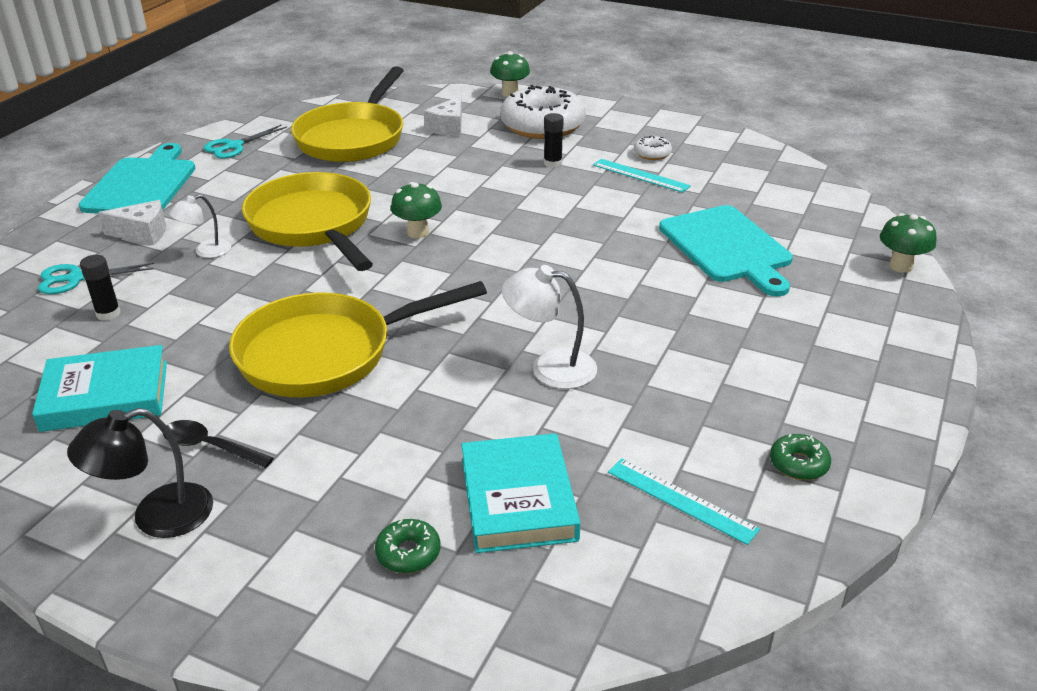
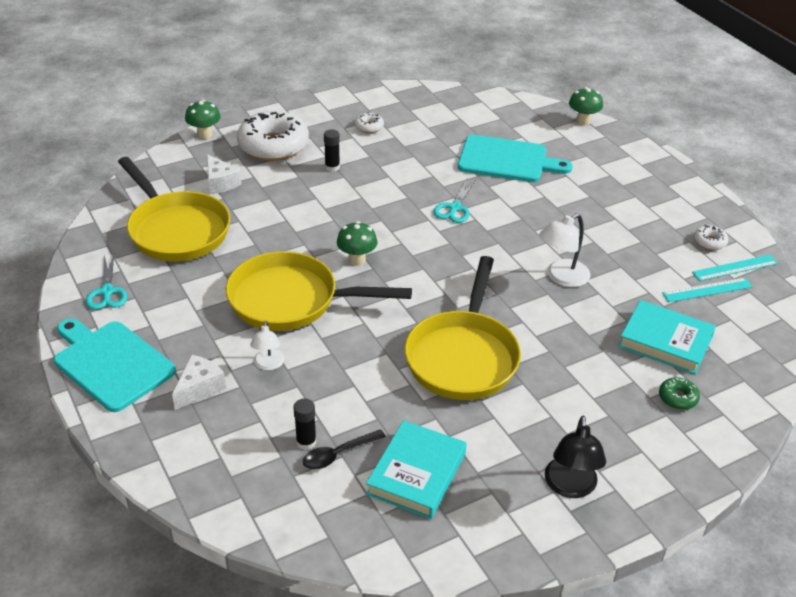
camera: 55 degrees left, 5 degrees up
(76, 279) = (232, 445): turquoise scissors -> turquoise scissors (455, 208)
(210, 447) = (519, 441): black spoon -> black spoon (338, 454)
(640, 175) = (391, 145): turquoise ruler -> turquoise ruler (735, 268)
(798, 464) = (709, 242): green donut -> white donut

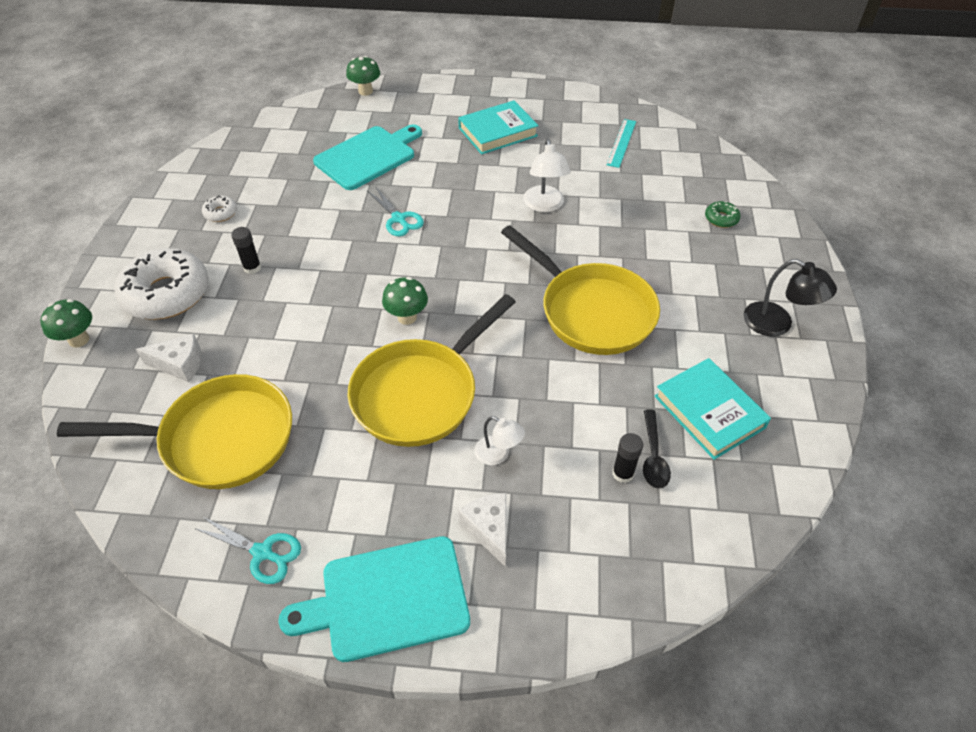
camera: 55 degrees left, 10 degrees up
(665, 341) = (659, 192): turquoise book -> turquoise book (497, 132)
(709, 242) = (572, 113): white donut -> none
(735, 268) = (609, 117): turquoise ruler -> none

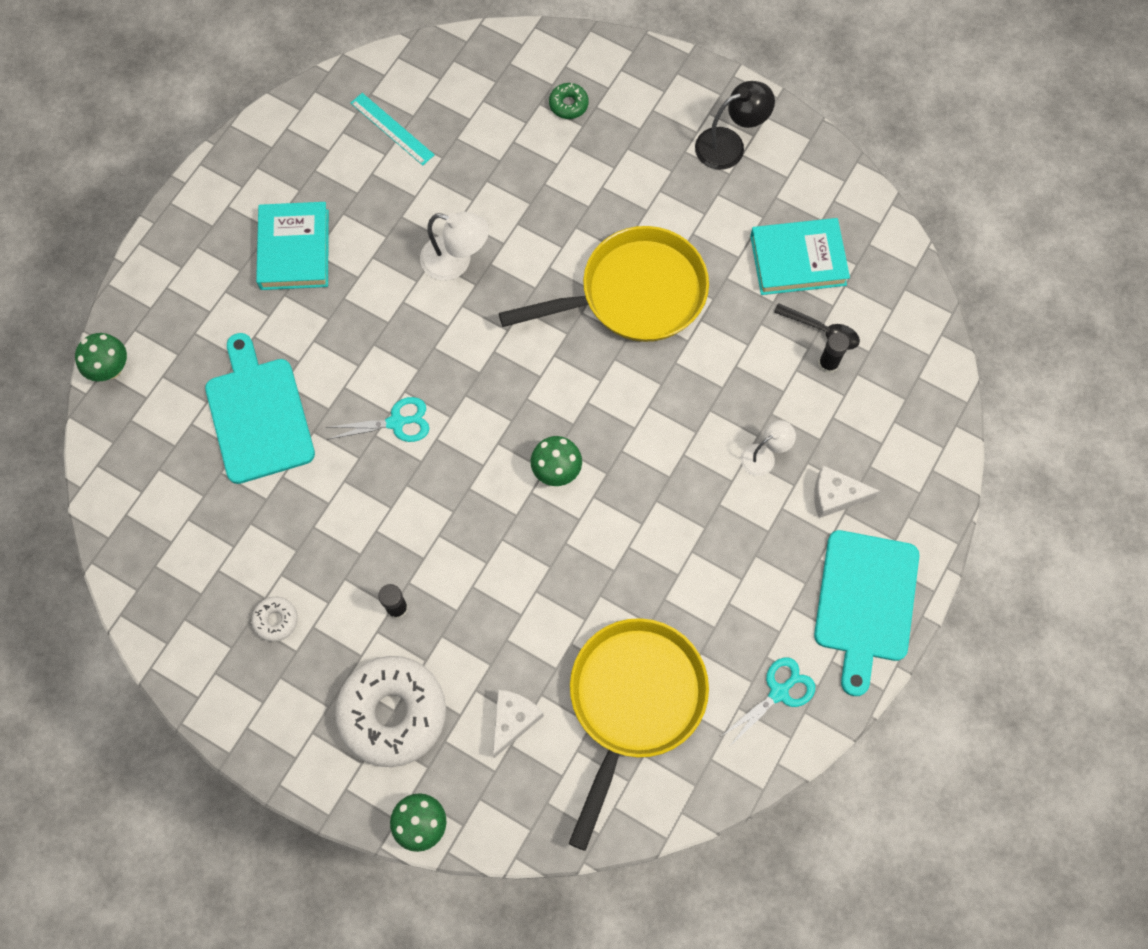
camera: 65 degrees left, 20 degrees up
(421, 393) = (663, 495): yellow pan -> none

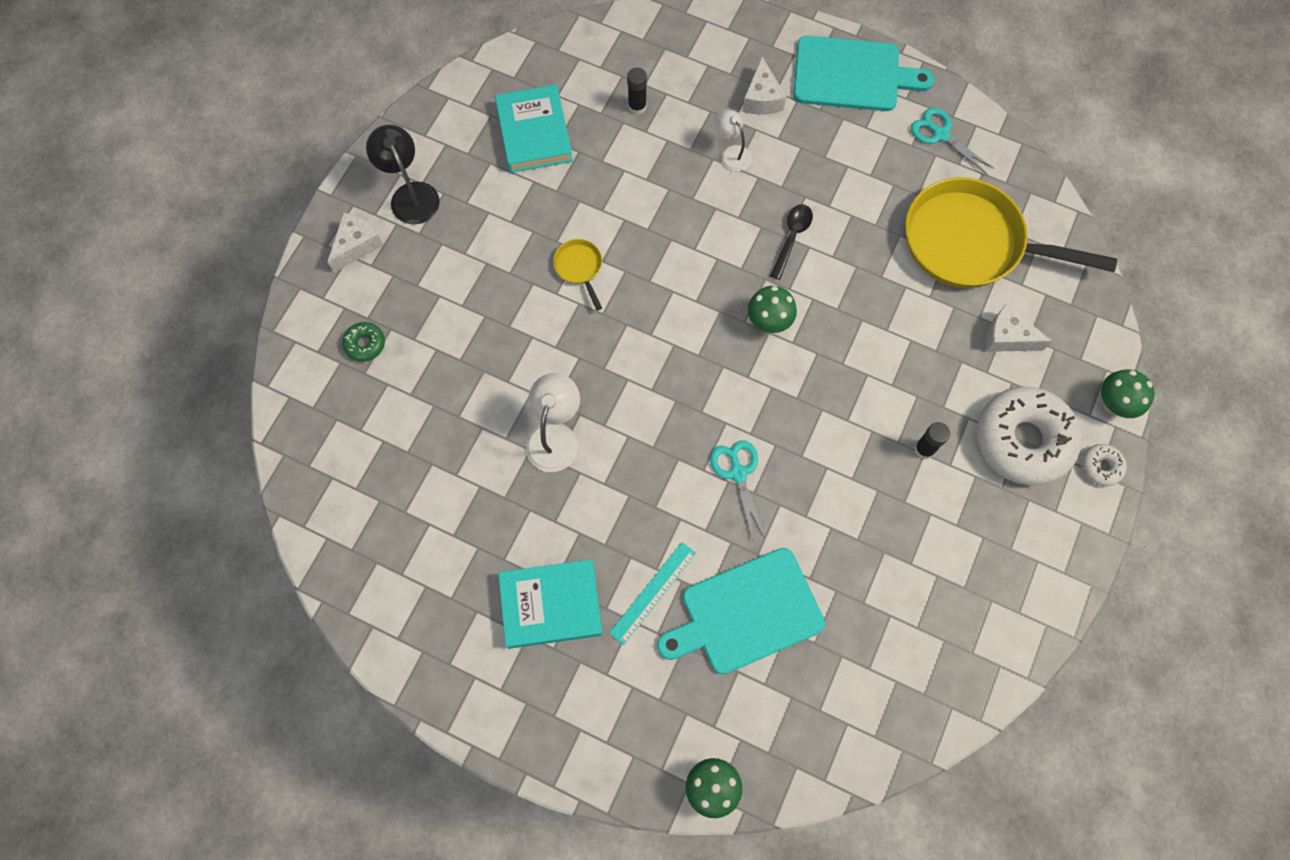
camera: 95 degrees left, 0 degrees up
(276, 620) = (957, 561): white donut -> white donut (1101, 467)
(392, 129) = (397, 520): turquoise ruler -> turquoise ruler (652, 592)
(634, 294) = (579, 268): yellow pan -> yellow pan, size x0.40
(674, 98) = (357, 245): none -> white cheese
(822, 330) = (604, 112): black spoon -> black spoon (791, 238)

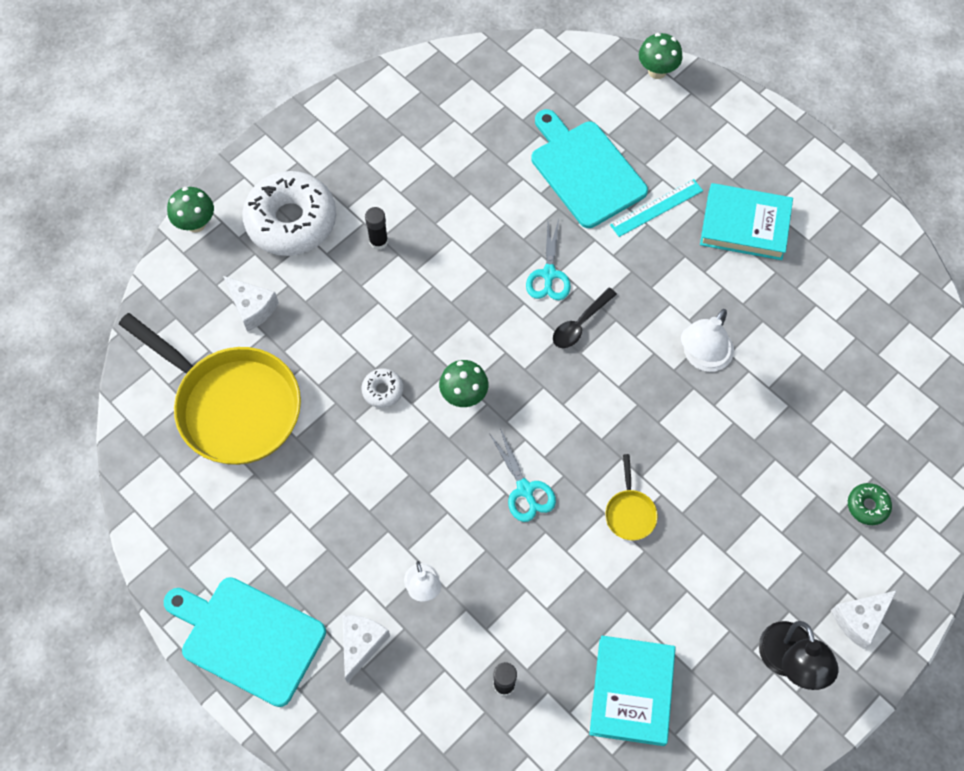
camera: 160 degrees left, 5 degrees down
(746, 613) = (585, 170): turquoise cutting board -> turquoise cutting board turned 120 degrees counterclockwise
(791, 238) = (404, 471): black spoon -> black spoon (580, 324)
(940, 134) = (194, 531): turquoise scissors -> turquoise scissors (525, 489)
(1101, 467) = (239, 181): white donut -> white donut (382, 390)

